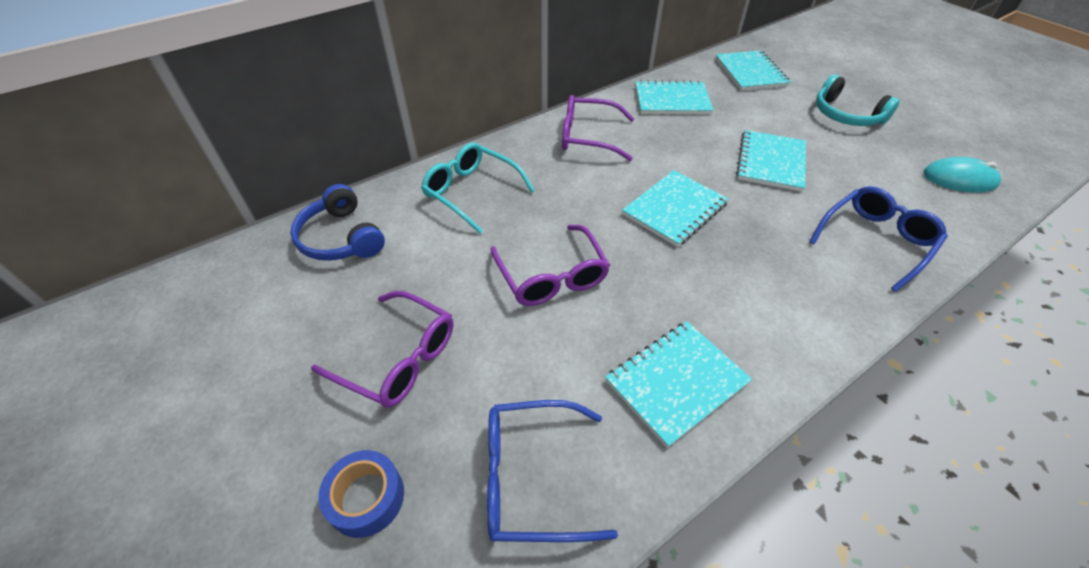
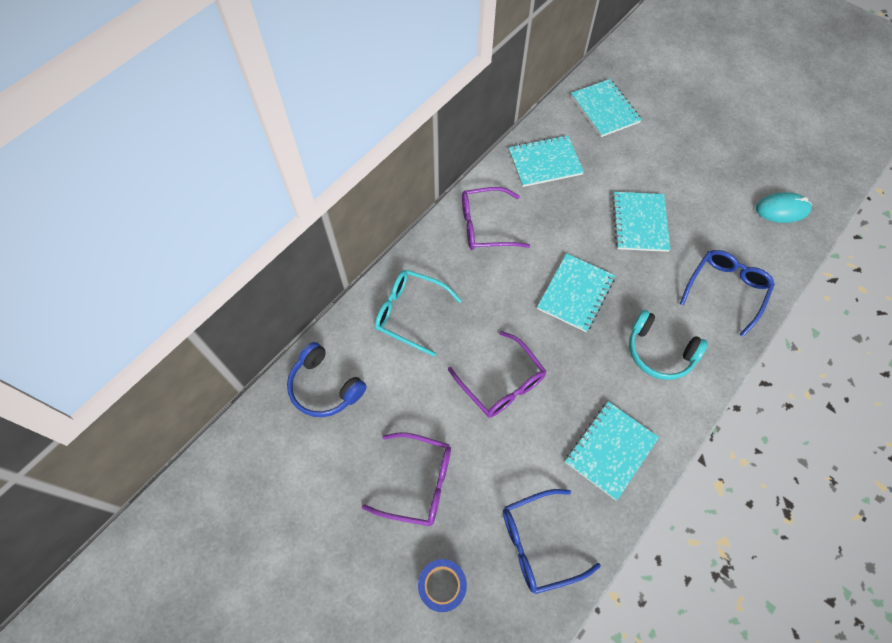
camera: 15 degrees left, 15 degrees up
(846, 115) = (691, 151): turquoise headphones -> turquoise headphones (659, 352)

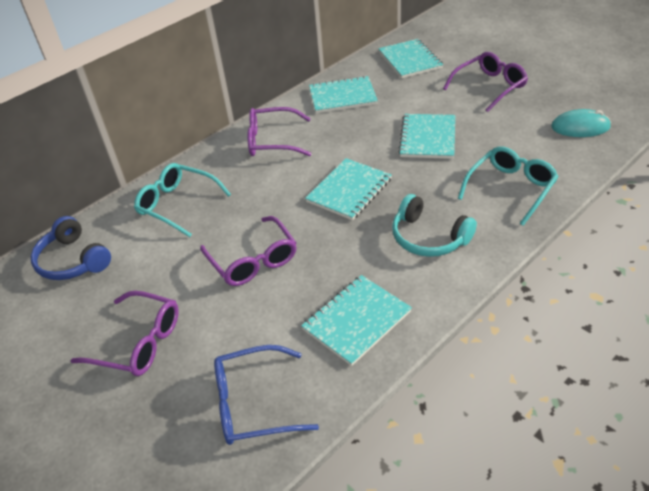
camera: 10 degrees right, 20 degrees down
(442, 586) = (132, 439): blue tape -> none
(690, 151) = (489, 87): none -> purple glasses
(726, 290) = (510, 188): blue glasses -> turquoise glasses

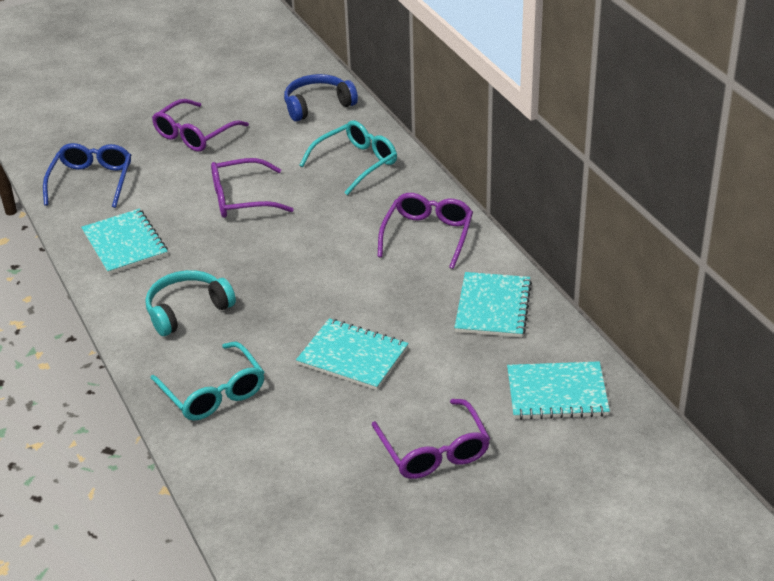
camera: 105 degrees right, 5 degrees down
(349, 190) = (298, 274): turquoise notebook -> none
(580, 127) = (282, 503): turquoise mouse -> none

